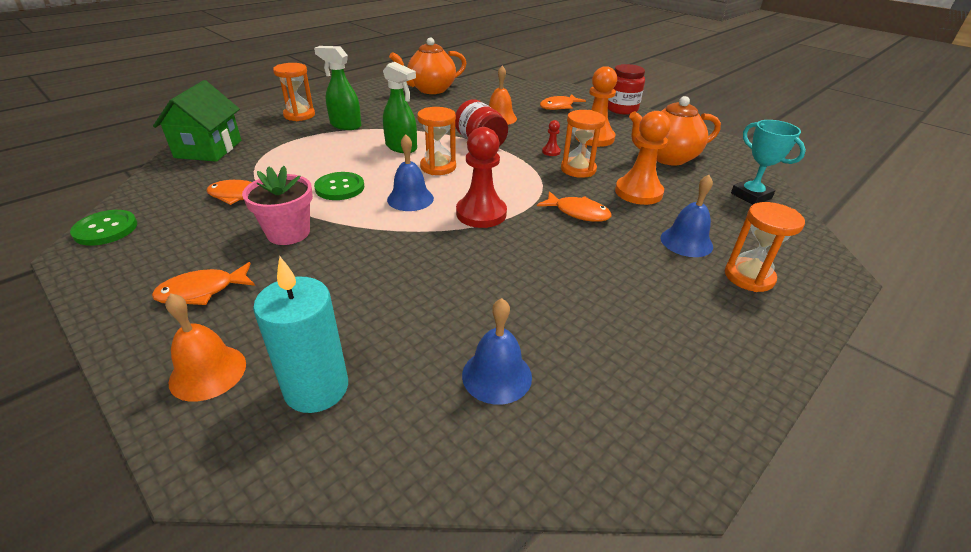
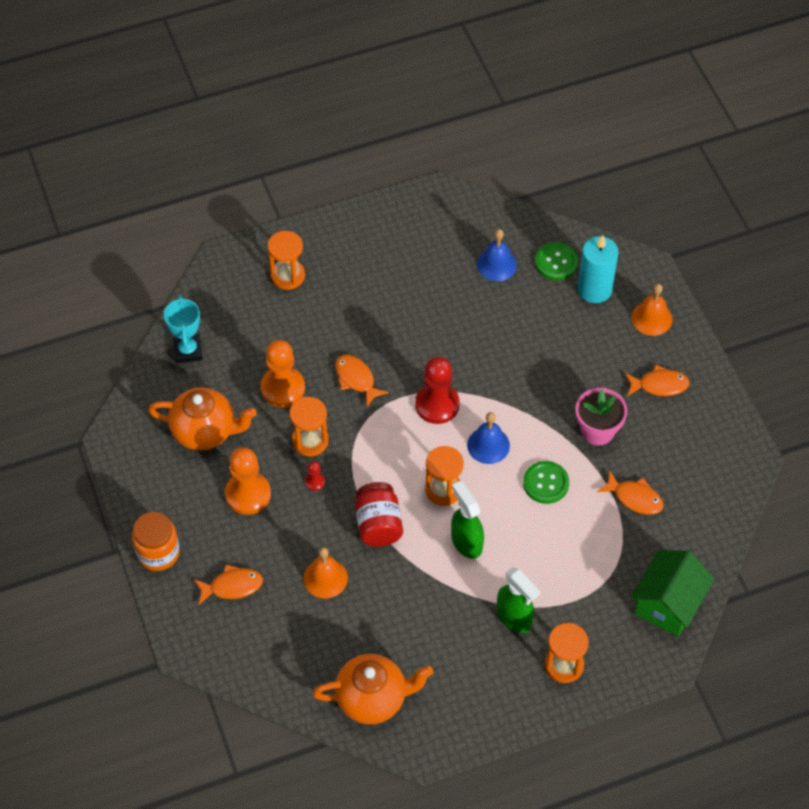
camera: 155 degrees left, 20 degrees up
(106, 229) = (739, 482): green button -> green button (556, 262)
(621, 109) = (158, 553): red jar -> orange jar
(686, 242) = (298, 319): blue bell -> none

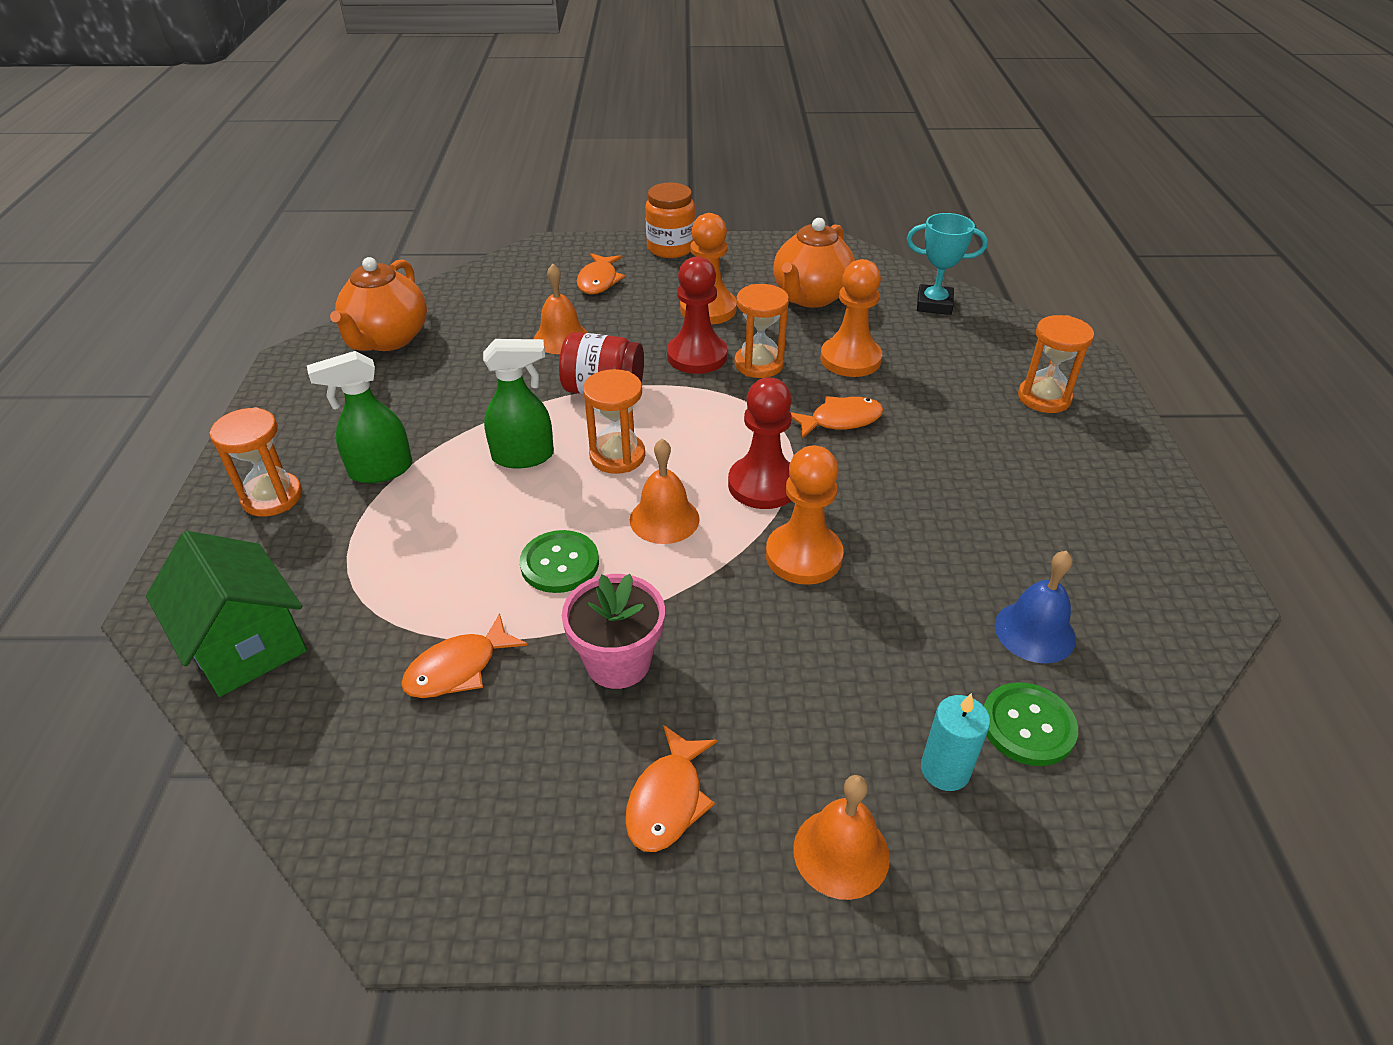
camera: 110 degrees right, 15 degrees down
(315, 481) = (697, 356): red pawn -> red pawn, size x2.25
(487, 370) = (803, 556): none -> orange pawn
(488, 445) = (664, 519): blue bell -> orange bell
(594, 289) = (945, 770): turquoise candle -> turquoise candle, size x0.64

